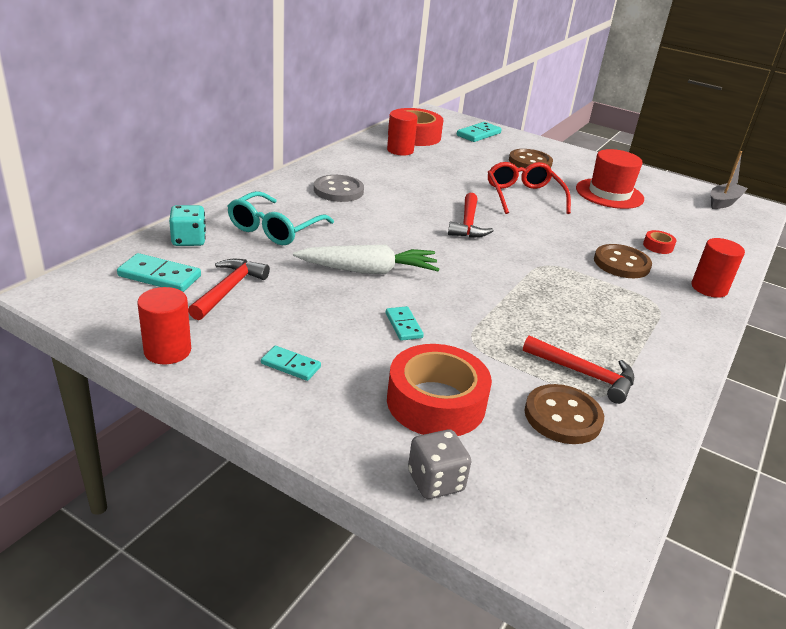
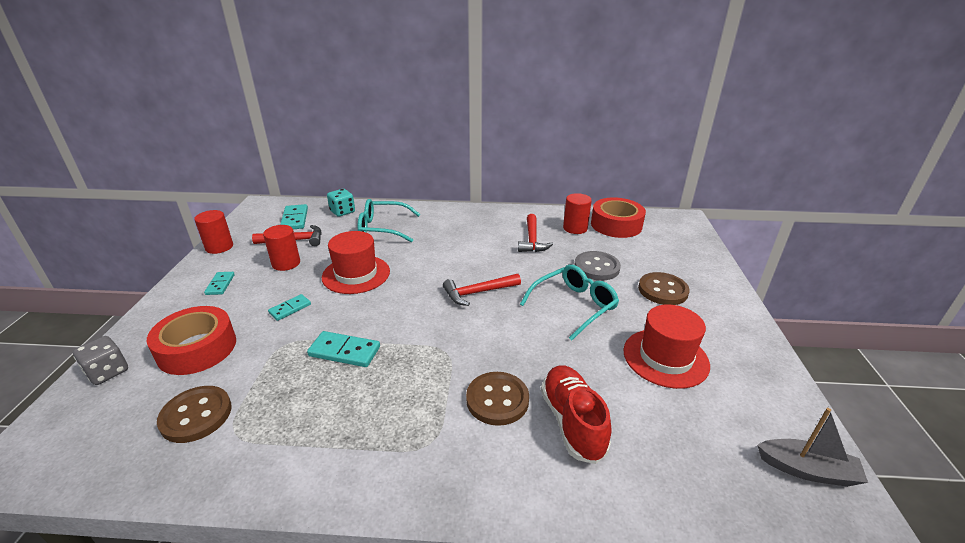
camera: 65 degrees right, 0 degrees up
(338, 190) = (466, 229): grey button -> grey button (596, 267)
(368, 271) = (356, 274): white carrot -> red hat
(478, 134) = (678, 249): turquoise domino -> turquoise domino (344, 351)
(523, 196) = (574, 306): red glasses -> turquoise glasses
(584, 374) = (264, 415): red hammer -> red hammer (532, 240)
(658, 246) = (572, 422): red tape -> red shoe
(709, 288) = (507, 486): red cylinder -> red cylinder (286, 263)

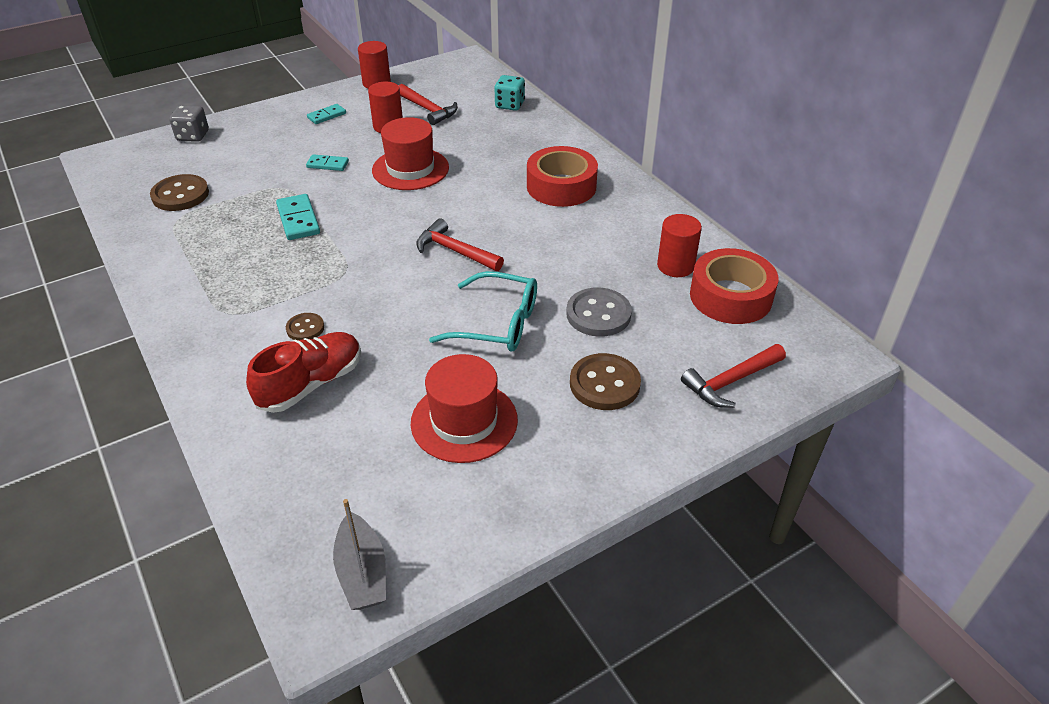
camera: 55 degrees right, 10 degrees up
(197, 348) = (244, 154): red tape -> red tape (561, 186)
(294, 219) = (463, 89): turquoise domino -> none
(383, 228) = (507, 142): turquoise glasses -> none
(497, 400) = (305, 328): brown button -> brown button, size x0.57
(532, 240) = (604, 244): red hammer -> red hammer (730, 382)

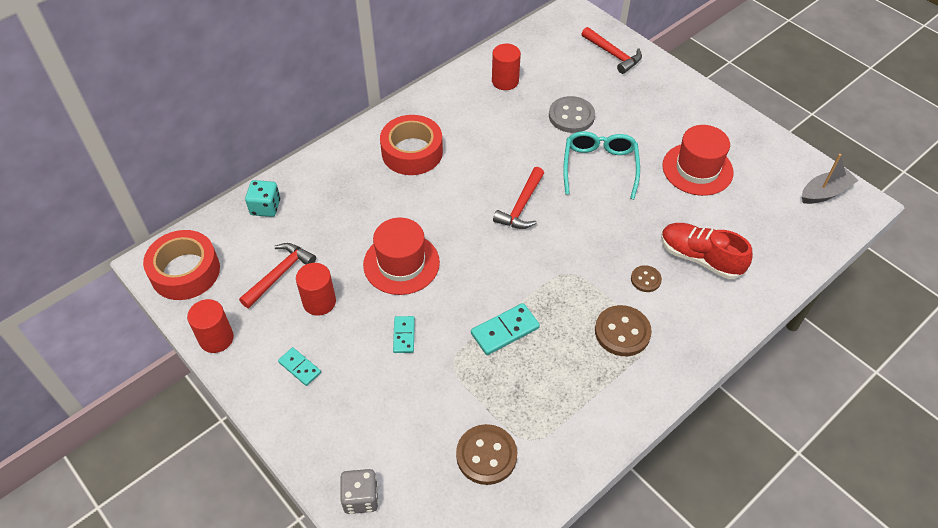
camera: 100 degrees left, 10 degrees up
(604, 384) = (637, 108): brown button -> brown button (622, 332)
(730, 296) = (531, 55): red tape -> red tape (185, 271)

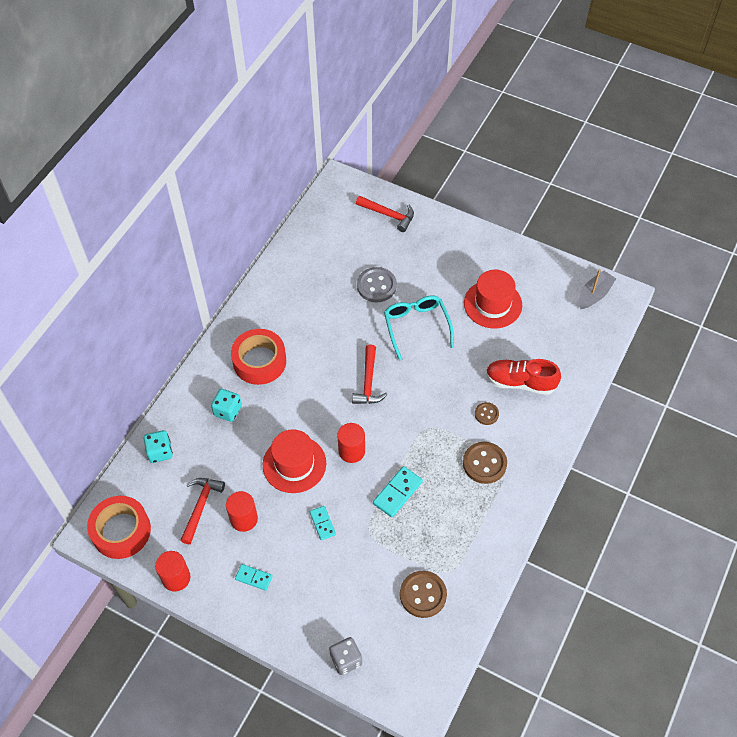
camera: 20 degrees left, 5 degrees up
(355, 189) = (227, 411): none -> turquoise dice
(505, 81) = (309, 269): red cylinder -> red cylinder (351, 451)

